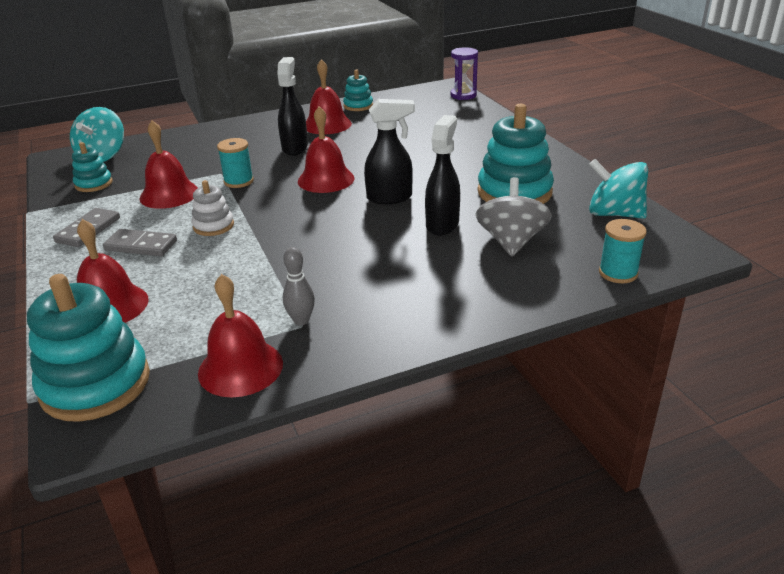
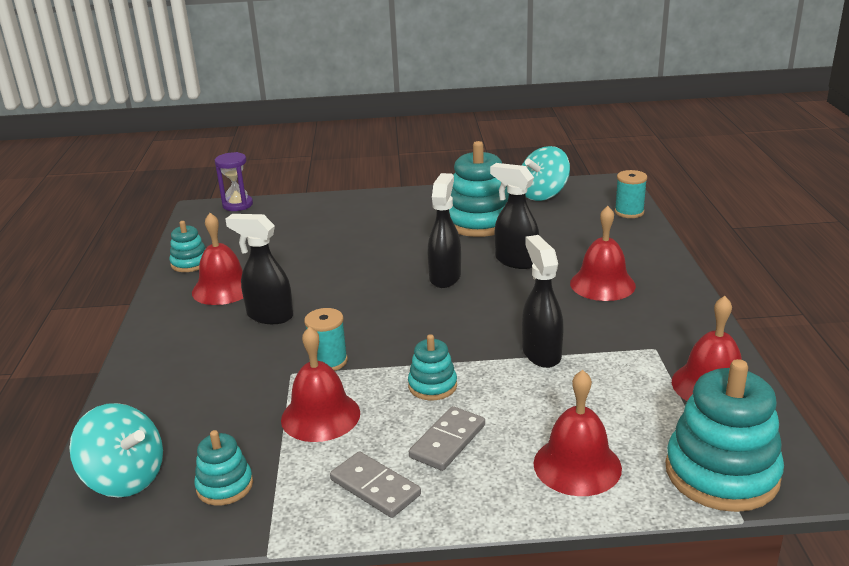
camera: 70 degrees left, 5 degrees down
(213, 226) = (432, 386): white stacking toy -> turquoise stacking toy
(274, 264) = (541, 353): none -> black spray bottle
(301, 320) = (647, 348): grey bowling pin -> none
(326, 179) = (374, 306): red bell -> red bell (602, 284)
(511, 242) = (563, 239): grey spinning top -> none

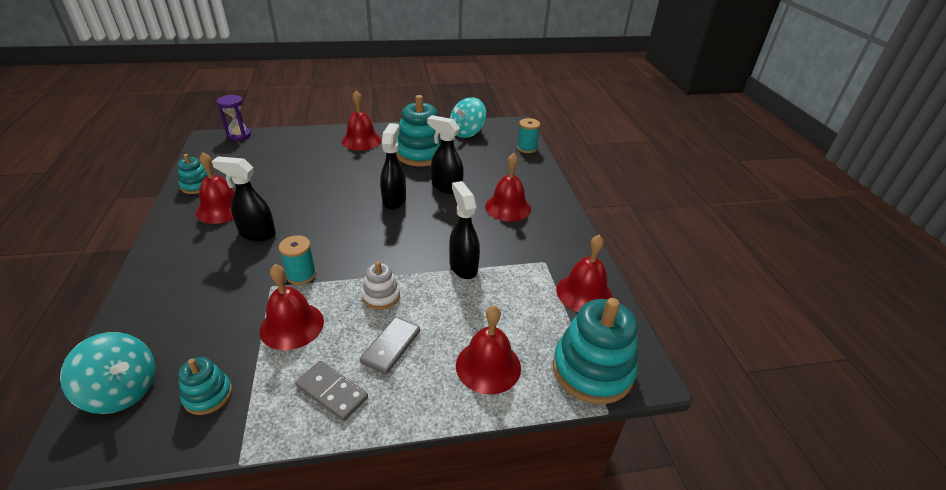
camera: 10 degrees left, 10 degrees up
(398, 207) = (361, 140): none -> red bell
(432, 386) = (381, 296): turquoise stacking toy -> white stacking toy

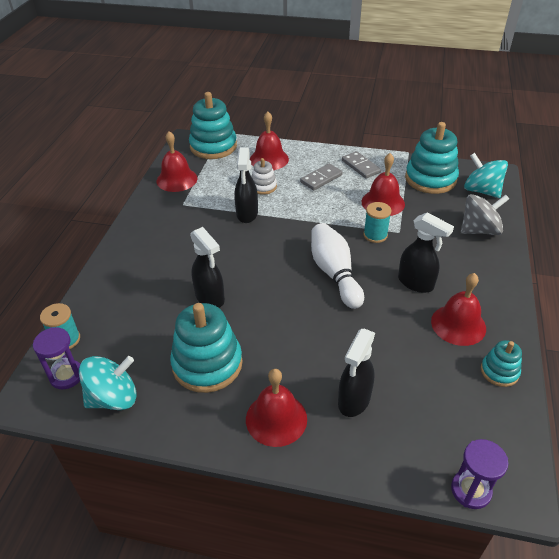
camera: 155 degrees left, 5 degrees up
(159, 313) = (479, 230): none -> grey spinning top
(208, 395) = (430, 179): turquoise stacking toy -> turquoise stacking toy, size x1.92
(342, 226) = (334, 273): none -> white bowling pin
(381, 296) = (318, 207): white stacking toy -> white stacking toy (263, 186)
(394, 200) = (273, 293): black spray bottle -> black spray bottle (354, 400)
(505, 135) = (66, 376): none -> purple hourglass
(508, 207) = (167, 258): red bell -> none

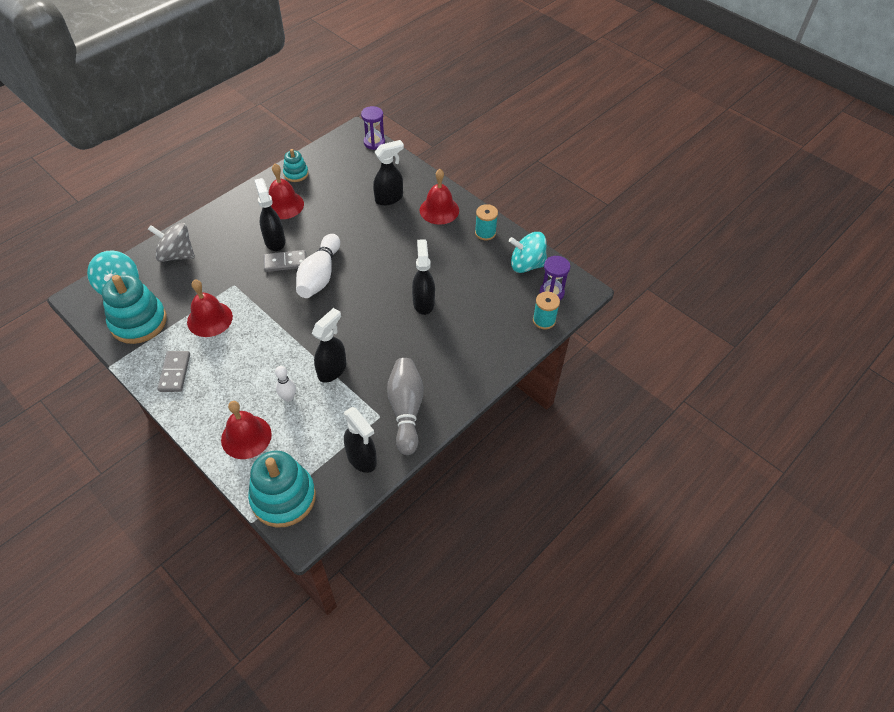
camera: 150 degrees left, 10 degrees up
(164, 215) = (406, 410): none -> grey bowling pin
(177, 179) = (362, 459): red bell -> black spray bottle
(207, 364) = (457, 257): turquoise stacking toy -> none
(263, 186) = (288, 397): white stacking toy -> white bowling pin
(321, 178) = (227, 377): grey domino -> grey domino (285, 262)
(375, 235) = (254, 291): turquoise spool -> turquoise spool (485, 233)

